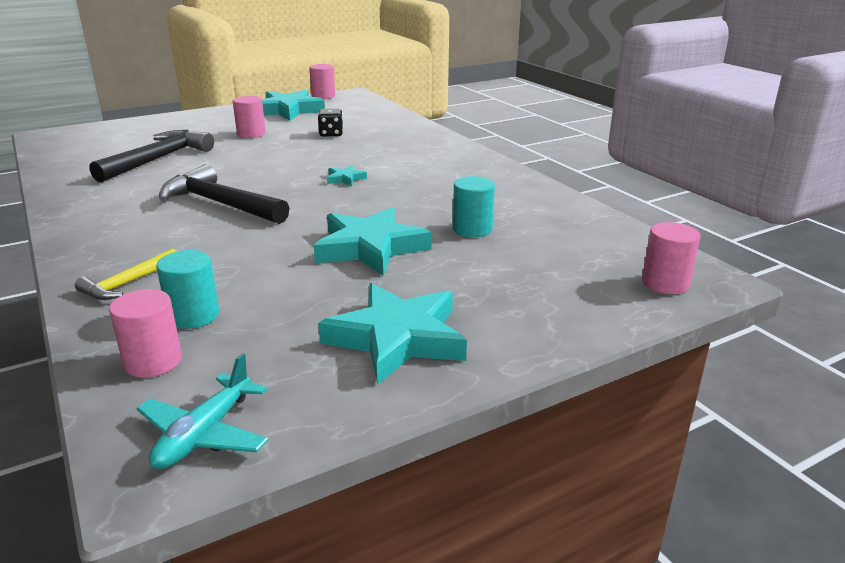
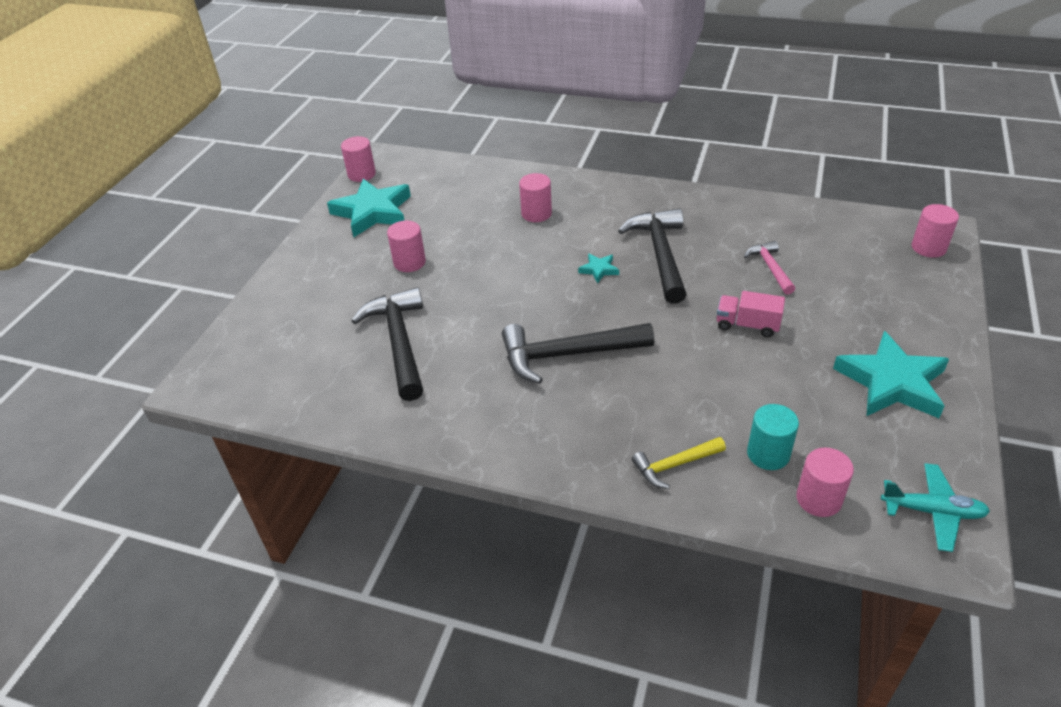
camera: 40 degrees left, 15 degrees up
(128, 283) = (674, 465): yellow hammer -> yellow hammer turned 75 degrees clockwise
(204, 434) = (932, 512): turquoise plane -> turquoise plane turned 60 degrees counterclockwise
(331, 134) = (479, 223): black dice -> none
(370, 247) = (747, 325): turquoise star -> pink truck
(376, 142) = (536, 214): none -> pink cylinder
(405, 189) = (660, 254): none -> black hammer
(472, 229) = (770, 268): turquoise cylinder -> pink hammer

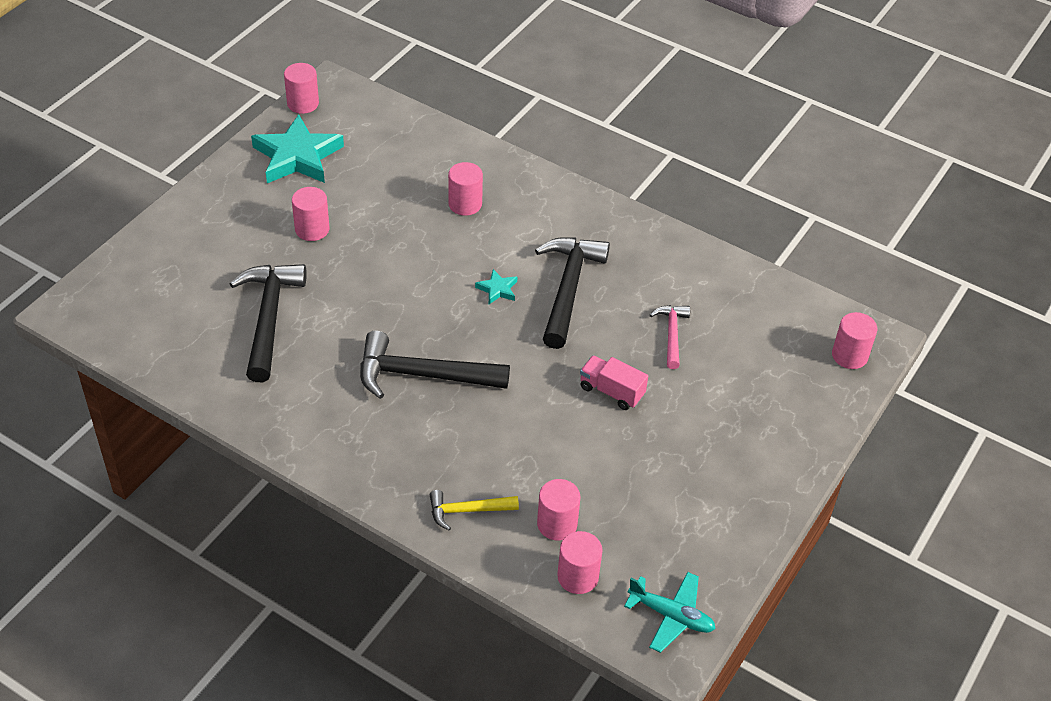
camera: 10 degrees right, 5 degrees up
(768, 454) = (557, 524): turquoise cylinder -> pink cylinder
(891, 382) = (714, 488): turquoise star -> none

